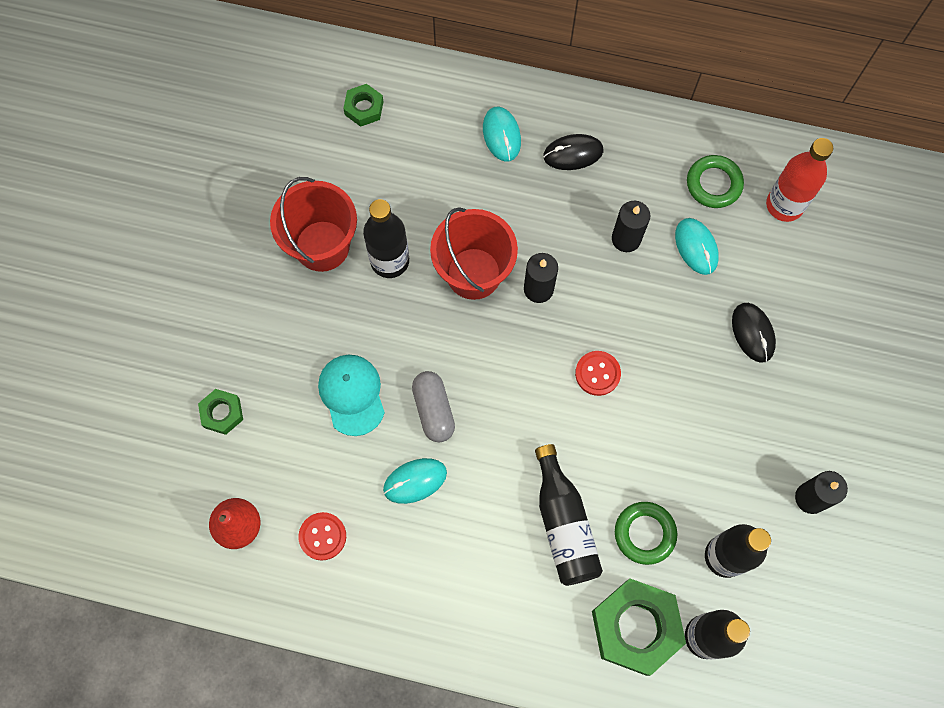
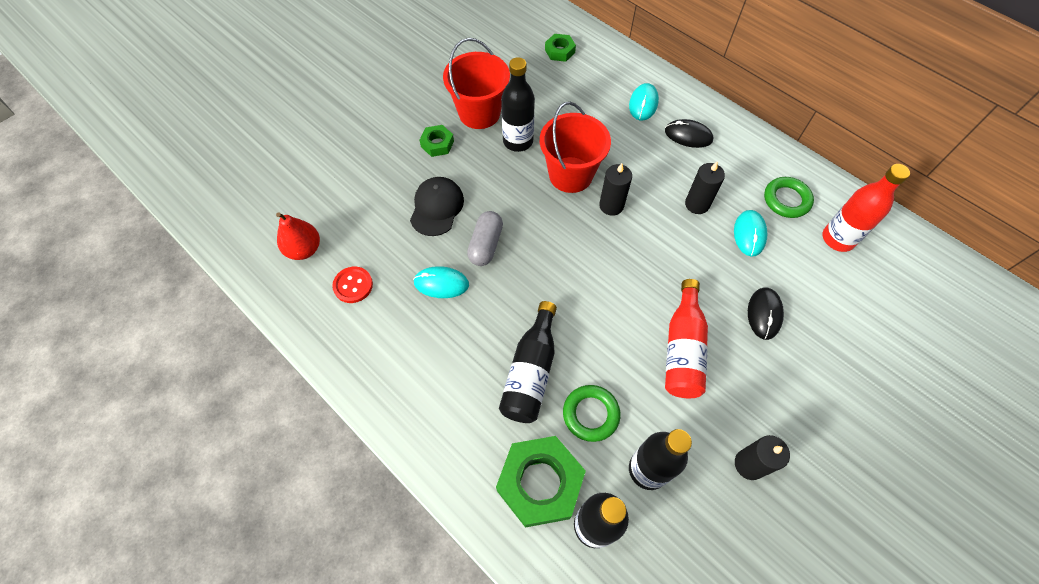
camera: 30 degrees right, 10 degrees down
(222, 413) = (345, 177): green nut -> green nut (437, 144)
(352, 394) = (436, 207): turquoise cap -> black cap
(597, 373) = (622, 281): red button -> none
(695, 416) = (682, 349): none -> red bottle

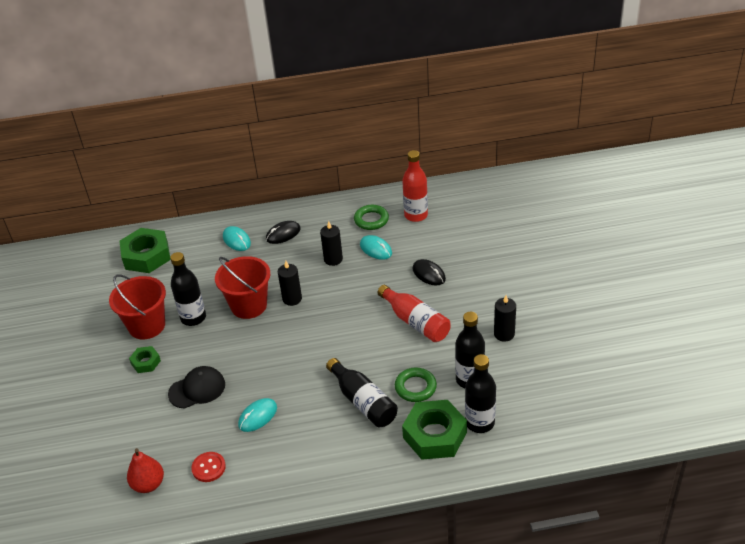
camera: 50 degrees left, 20 degrees down
(436, 207) = (197, 389): black cap -> black cap turned 105 degrees clockwise
(486, 245) = (253, 377): grey capsule -> none
(559, 51) = (146, 256): green nut -> green nut, size x1.97

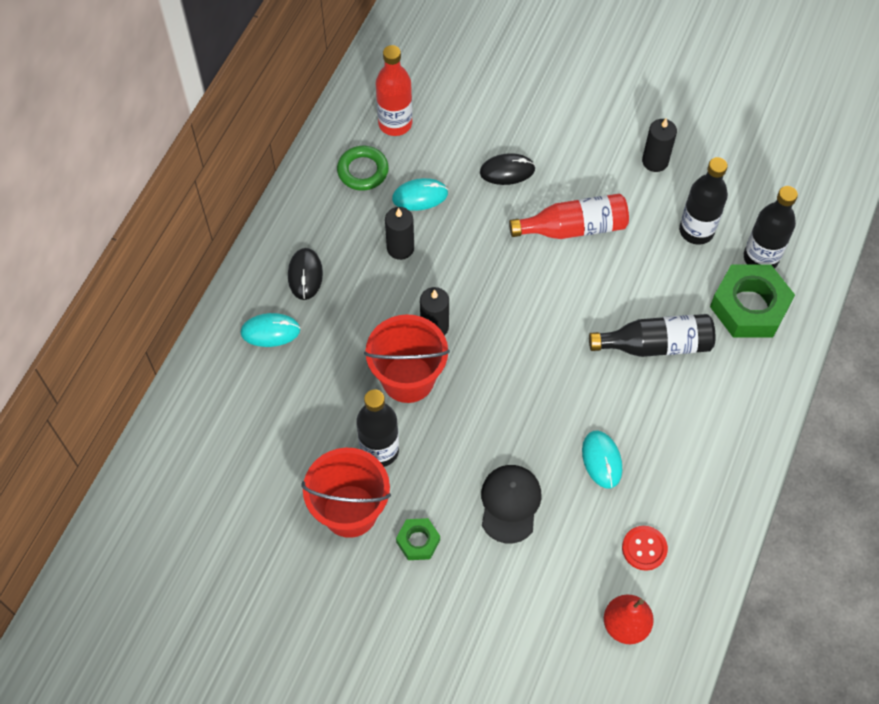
camera: 60 degrees left, 20 degrees up
(146, 256) = (207, 451): green nut -> none
(415, 387) = (671, 285): green ring -> none

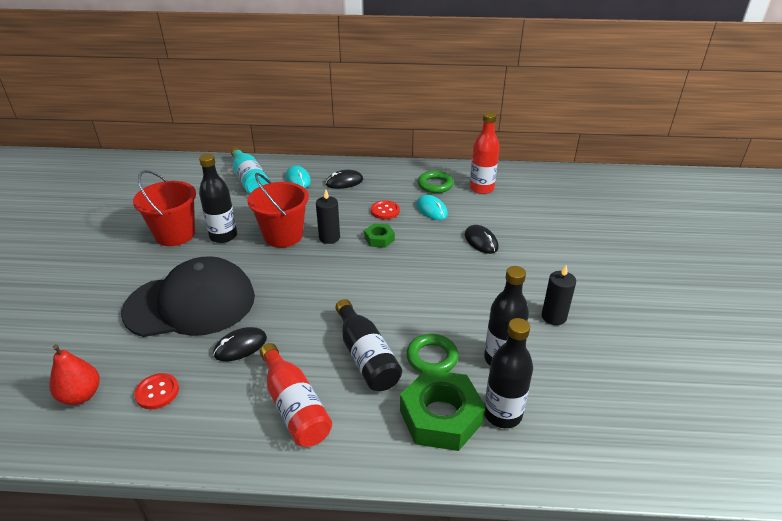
camera: 70 degrees right, 25 degrees down
(243, 395) = (250, 180): none -> turquoise bottle
(400, 248) = (385, 211): black candle -> red button
(418, 541) = (154, 267): green nut -> green nut (379, 239)
(510, 504) = (191, 304): black cap -> black cap, size x1.94
(573, 228) = (453, 284): red bottle -> red bottle (294, 406)
(601, 460) = (240, 346): turquoise mouse -> black mouse
(676, 288) = (432, 357): none -> green ring

